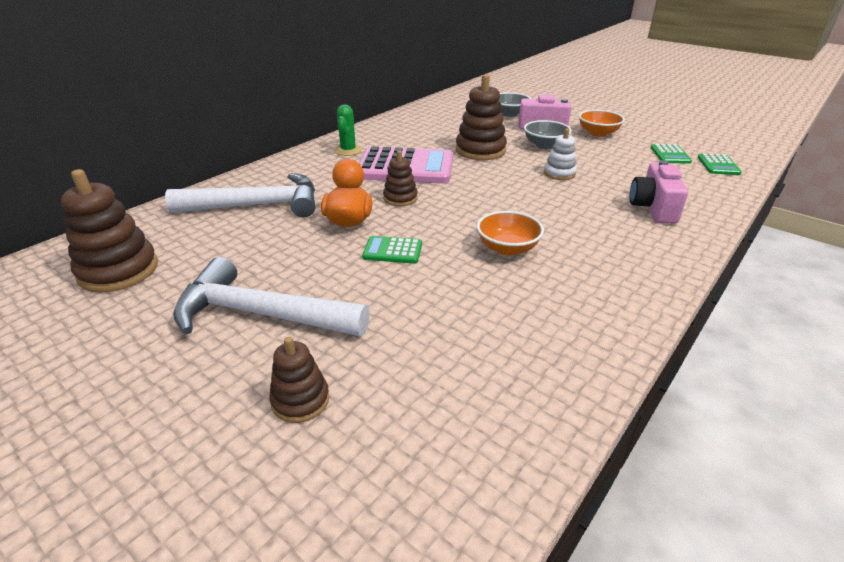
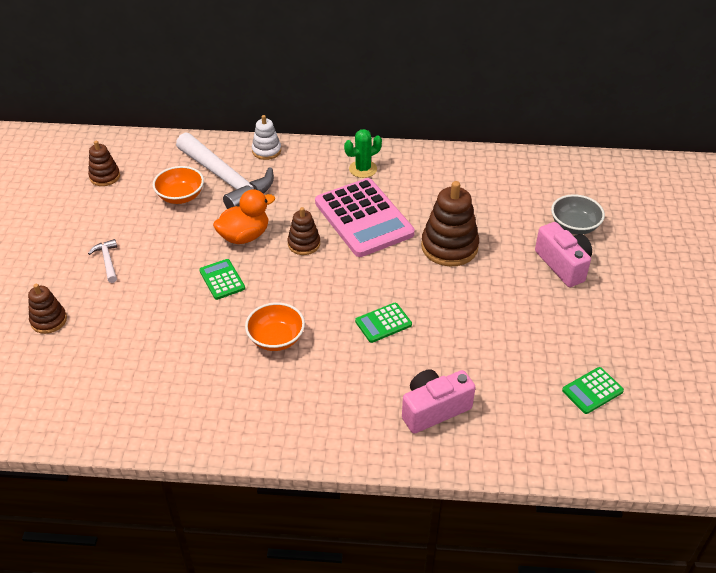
camera: 55 degrees right, 10 degrees up
(118, 271) = (105, 176): brown stacking toy -> brown stacking toy, size x0.58
(261, 314) = (107, 261): white hammer -> white hammer, size x0.41
(545, 145) = (512, 285): grey bowl -> none
(559, 173) = (450, 320): white stacking toy -> white stacking toy (266, 151)
(598, 133) = (594, 314): orange bowl -> orange bowl (181, 196)
(718, 165) = (603, 439): green calculator -> green calculator (383, 323)

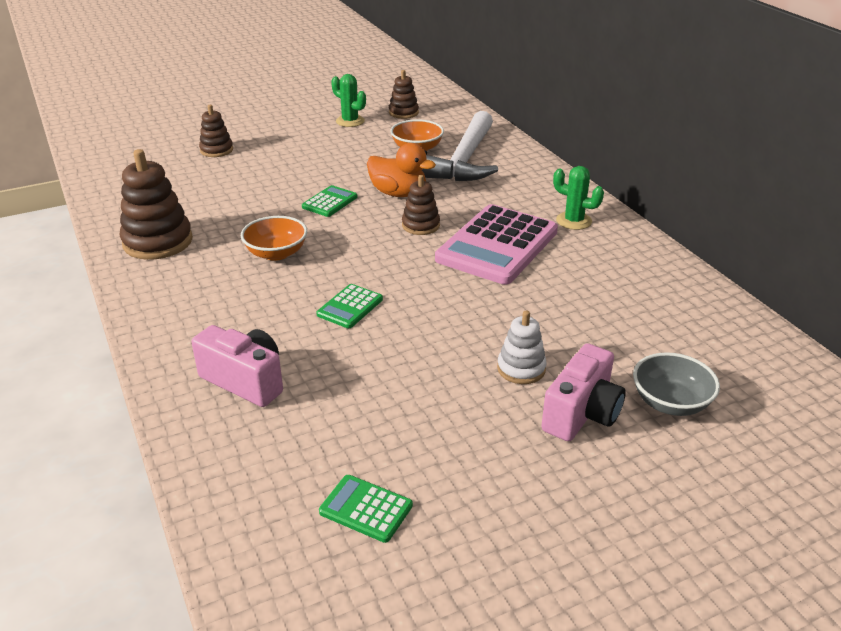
camera: 60 degrees right, 10 degrees down
(85, 214) = (350, 121): none -> green cactus
(107, 261) = (304, 148): white hammer -> none
(266, 151) = (530, 164): white stacking toy -> white stacking toy (521, 369)
(383, 323) = (350, 307): green calculator -> green calculator turned 90 degrees counterclockwise
(449, 247) = (514, 313): brown stacking toy -> brown stacking toy (158, 242)

